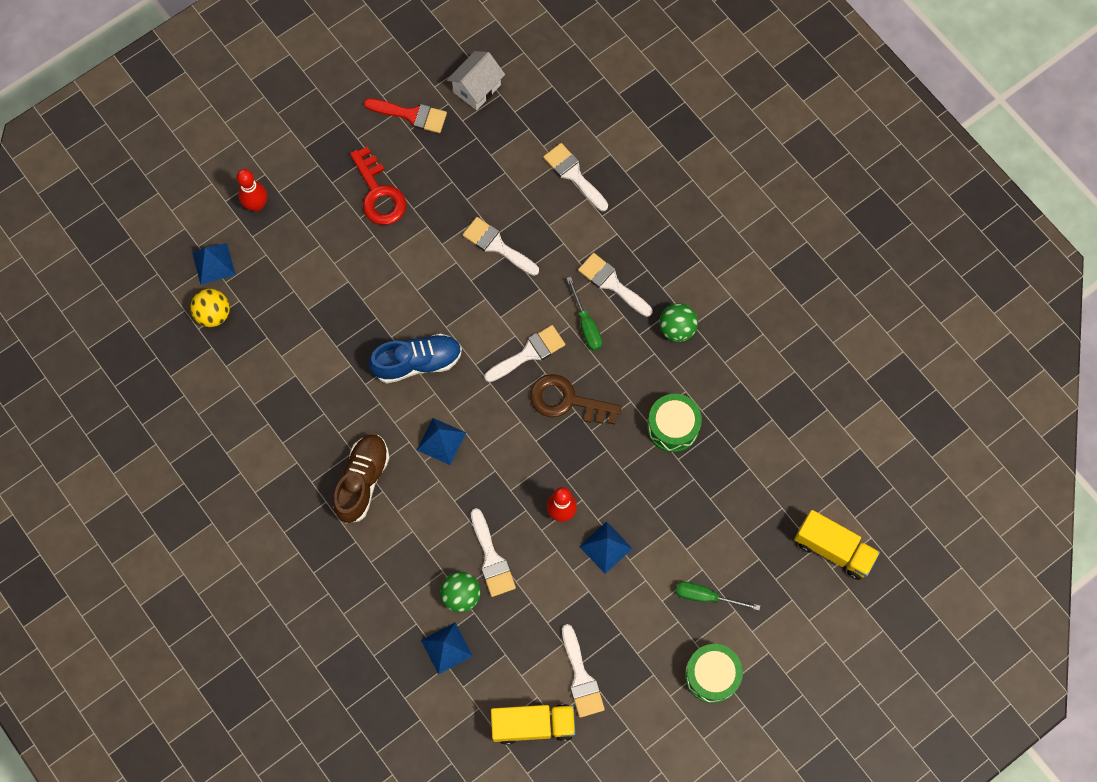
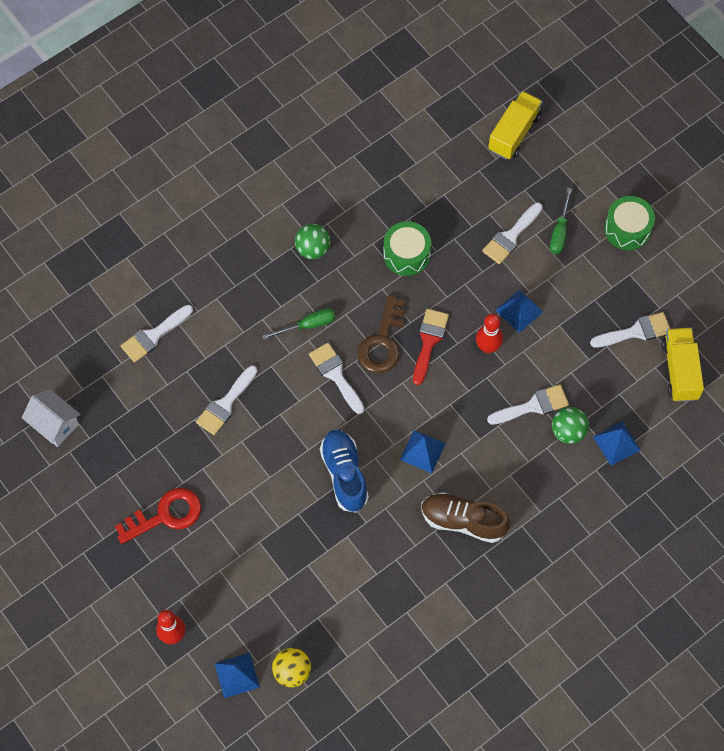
camera: 90 degrees left, 5 degrees down
(411, 115) = (80, 486): red brush -> red brush (429, 341)
(611, 283) = (267, 303): white brush -> white brush (511, 236)

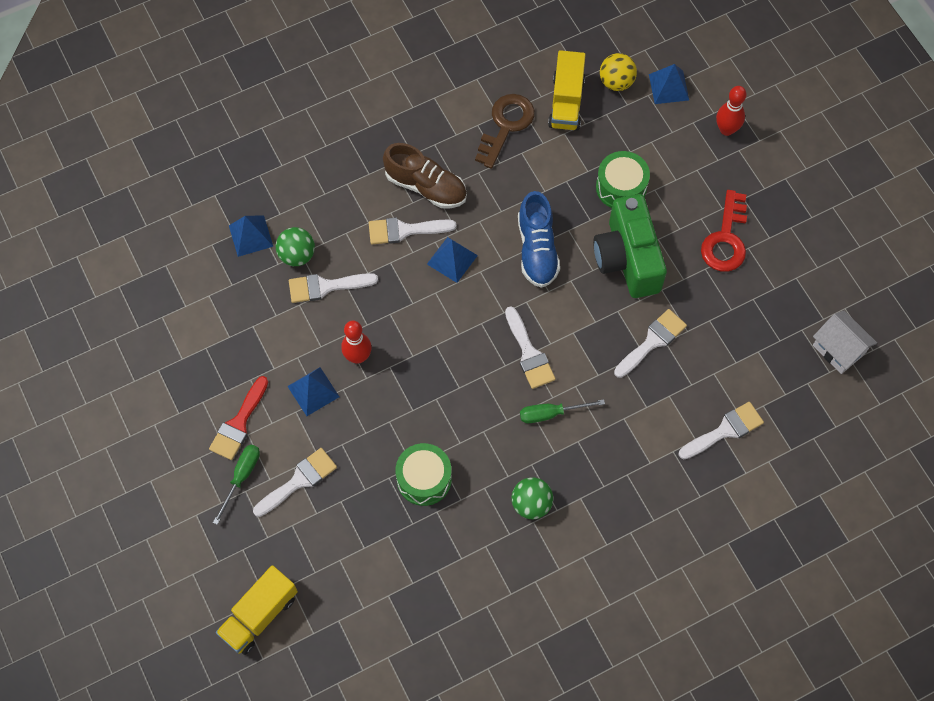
camera: 170 degrees left, 0 degrees up
(165, 515) = (726, 239): red key -> red key turned 60 degrees counterclockwise
(257, 479) = (627, 259): none -> green camera
(382, 342) = (471, 381): brown key -> brown key (506, 125)
(429, 341) = (420, 373): red brush -> red brush (239, 423)
(627, 229) = (163, 467): green drum -> green drum (621, 187)
(636, 331) = (193, 347): white brush -> white brush (405, 230)
(680, 370) = (160, 298): yellow truck -> yellow truck (566, 102)

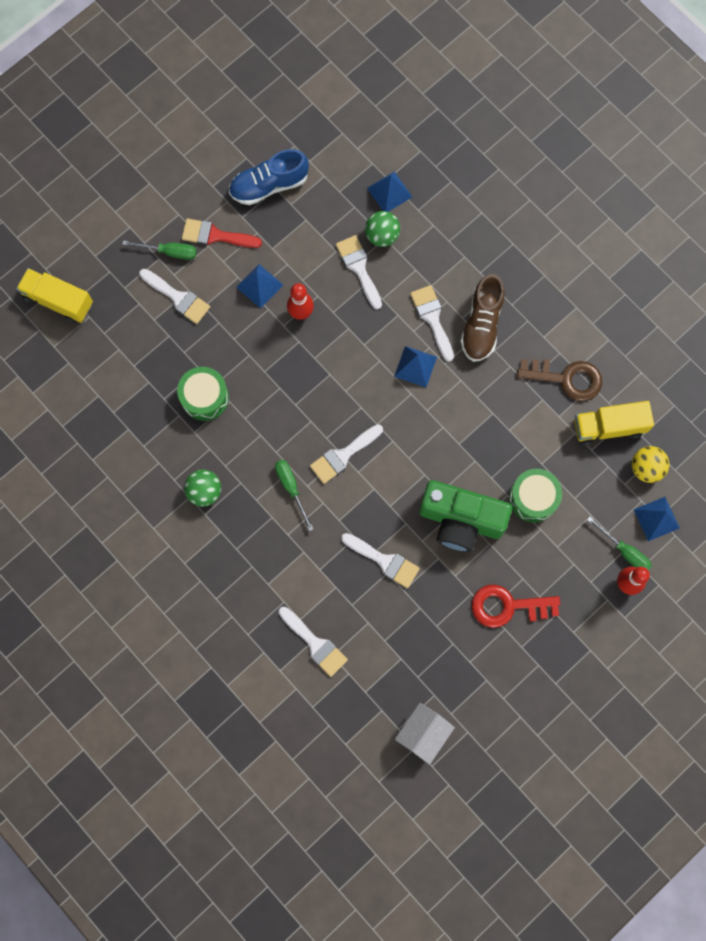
camera: 75 degrees right, 10 degrees up
(537, 249) = (447, 438): blue shoe -> blue shoe (269, 185)
(627, 259) = (461, 520): green camera -> green camera turned 135 degrees counterclockwise
(694, 122) = (624, 551): none -> green screwdriver

